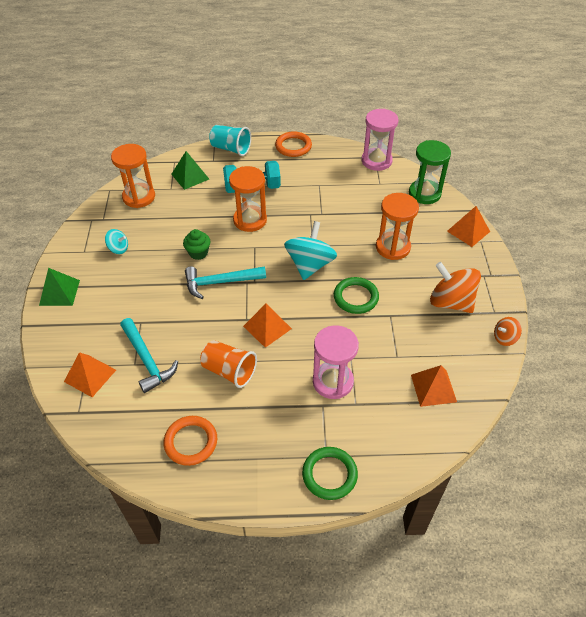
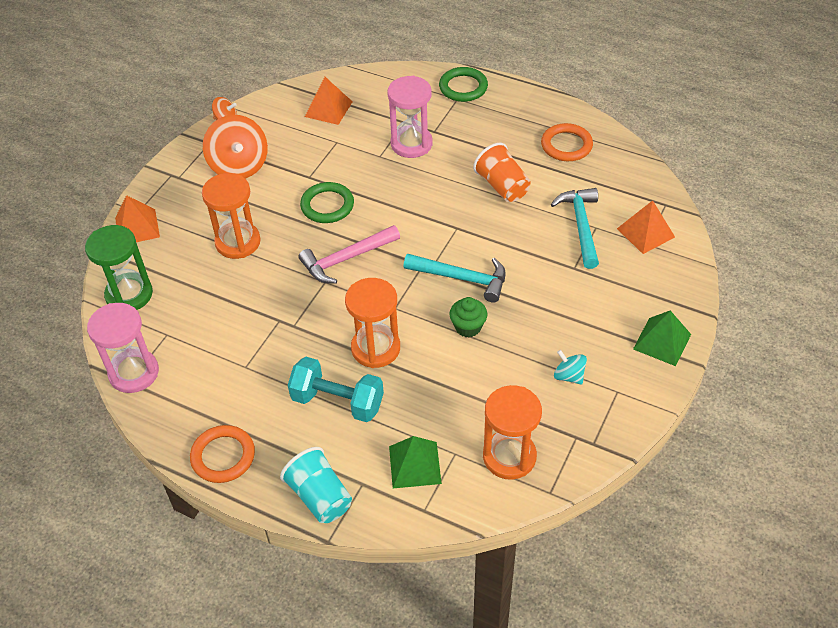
camera: 150 degrees left, 0 degrees up
(267, 327) = (440, 211): orange pyramid -> none
(310, 265) = (346, 259): turquoise spinning top -> pink hammer

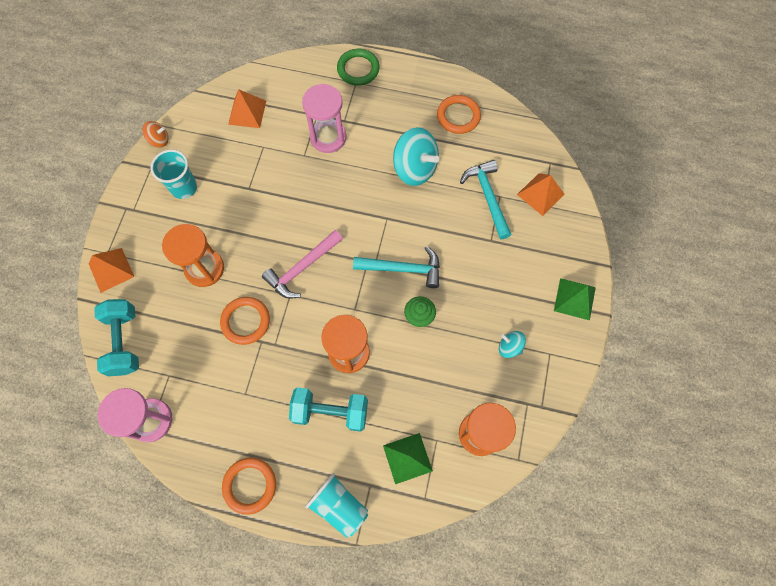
camera: 15 degrees left, 20 degrees up
(129, 294) = (124, 342): green hourglass -> turquoise dumbbell
(239, 166) = (184, 188): orange spinning top -> turquoise cup
(267, 298) = (246, 321): none -> orange ring
(327, 205) = (272, 216): green ring -> none
(502, 186) = (415, 168): orange cup -> turquoise spinning top

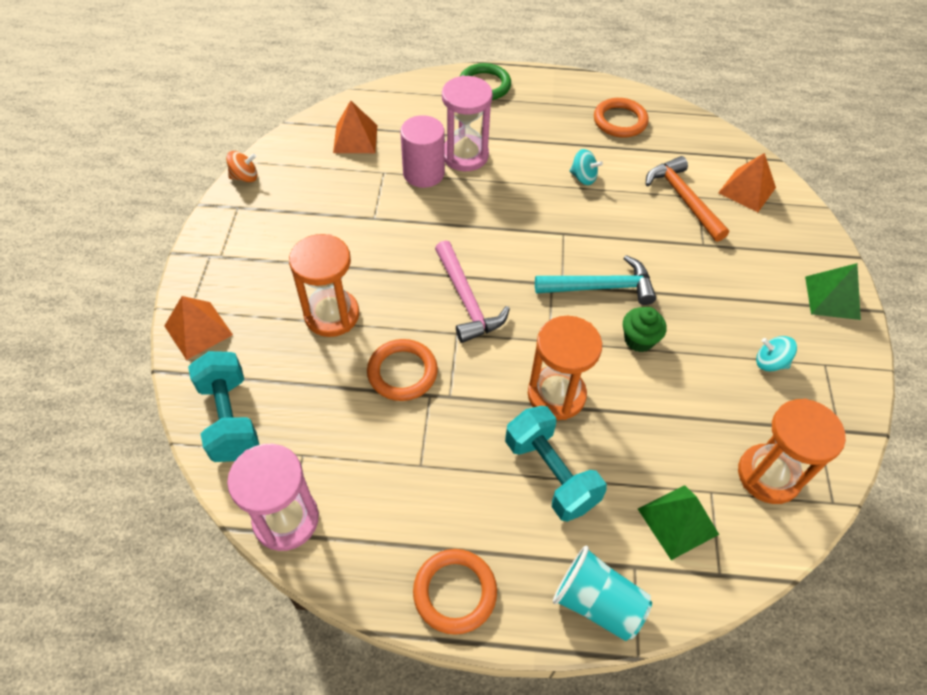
camera: 10 degrees left, 15 degrees down
(184, 188) = (287, 225): turquoise cup -> none
(293, 151) = (423, 173): none -> pink cylinder
(302, 268) = (466, 300): pink hammer -> pink hammer turned 60 degrees counterclockwise
(330, 411) = (550, 473): turquoise dumbbell -> turquoise dumbbell turned 60 degrees clockwise
(415, 168) = (583, 177): turquoise spinning top -> turquoise spinning top, size x0.50
(487, 197) = (683, 199): turquoise hammer -> orange hammer

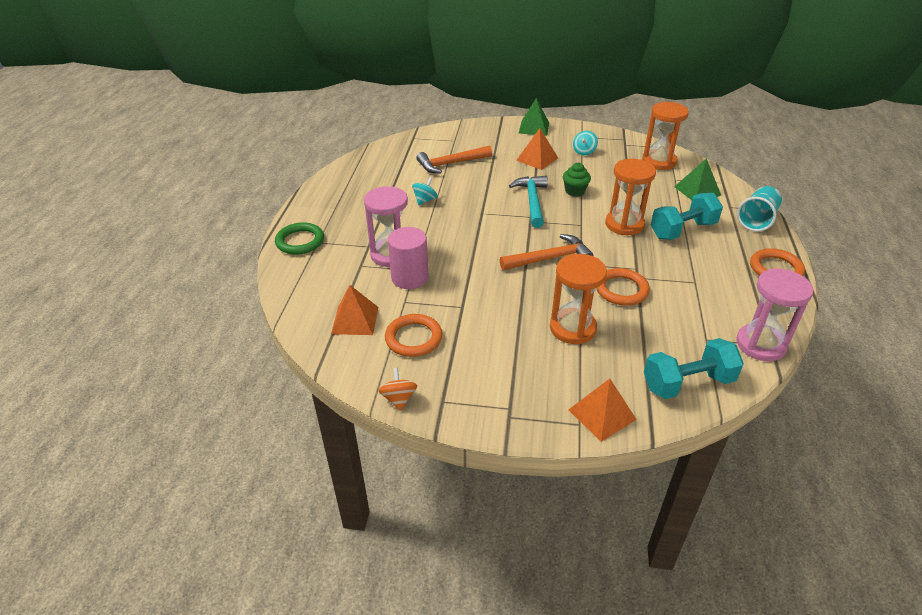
camera: 85 degrees left, 15 degrees down
(466, 300) = (549, 258): pink hammer -> orange hammer
(620, 121) = (365, 180): orange ring -> orange ring (413, 338)
(747, 190) = (444, 141): orange pyramid -> orange pyramid (537, 159)

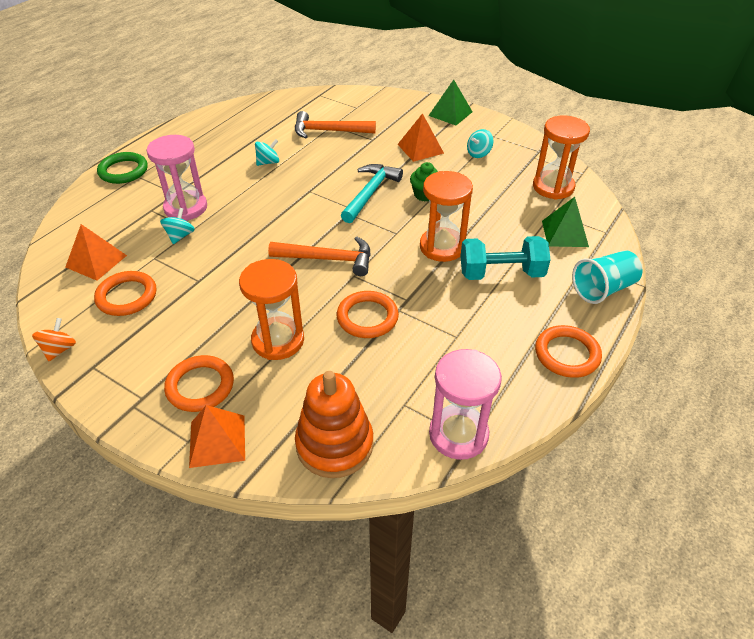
camera: 25 degrees right, 5 degrees up
(410, 278) = (180, 236): pink cylinder -> turquoise spinning top
(547, 382) = (200, 386): none -> orange ring
(687, 383) = (334, 444): turquoise dumbbell -> orange stacking toy

